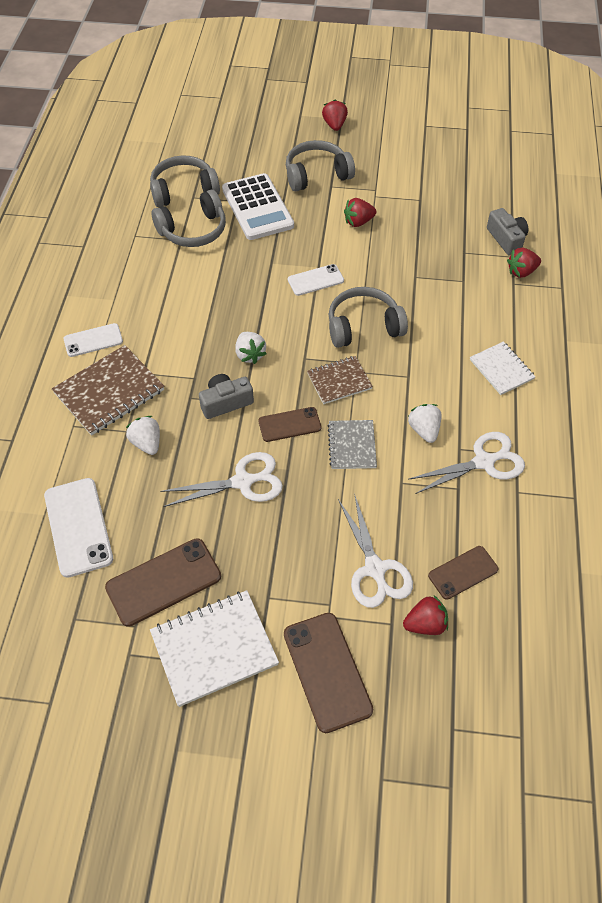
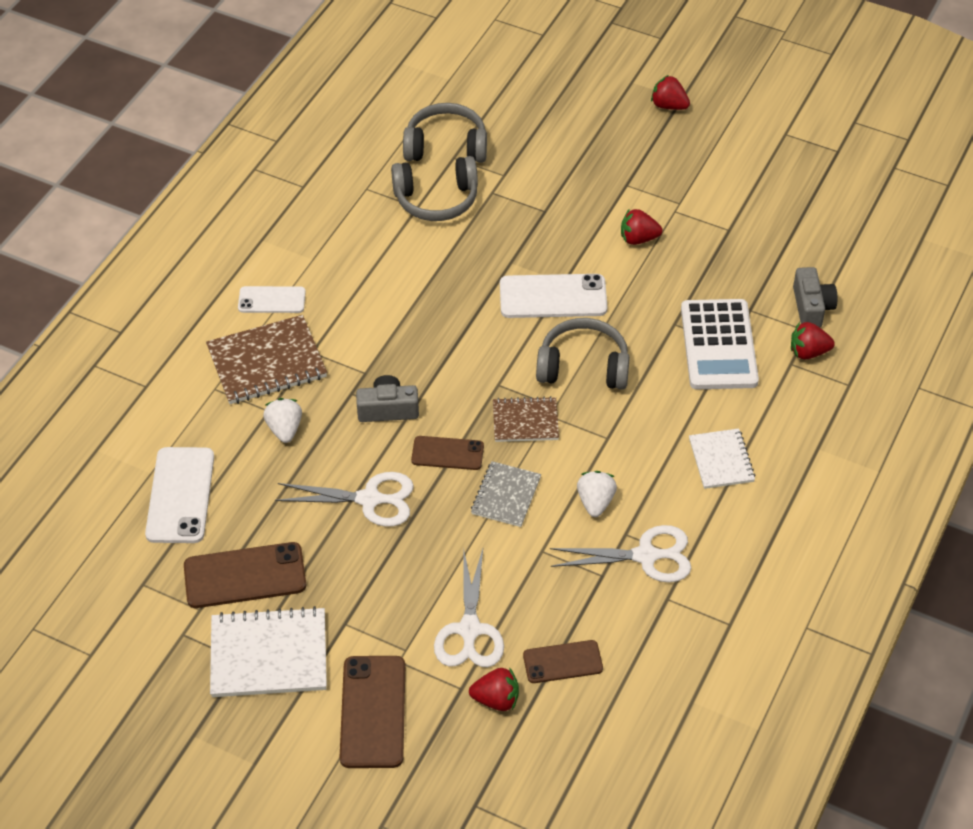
camera: 20 degrees right, 5 degrees down
(250, 355) = (438, 363): white strawberry -> none
(257, 207) = (524, 190): white calculator -> white calculator (719, 345)
(315, 280) = (553, 297): white phone -> white phone, size x1.61
(316, 175) = (615, 166): grey headphones -> none
(334, 125) = (668, 106): red strawberry -> red strawberry turned 75 degrees counterclockwise

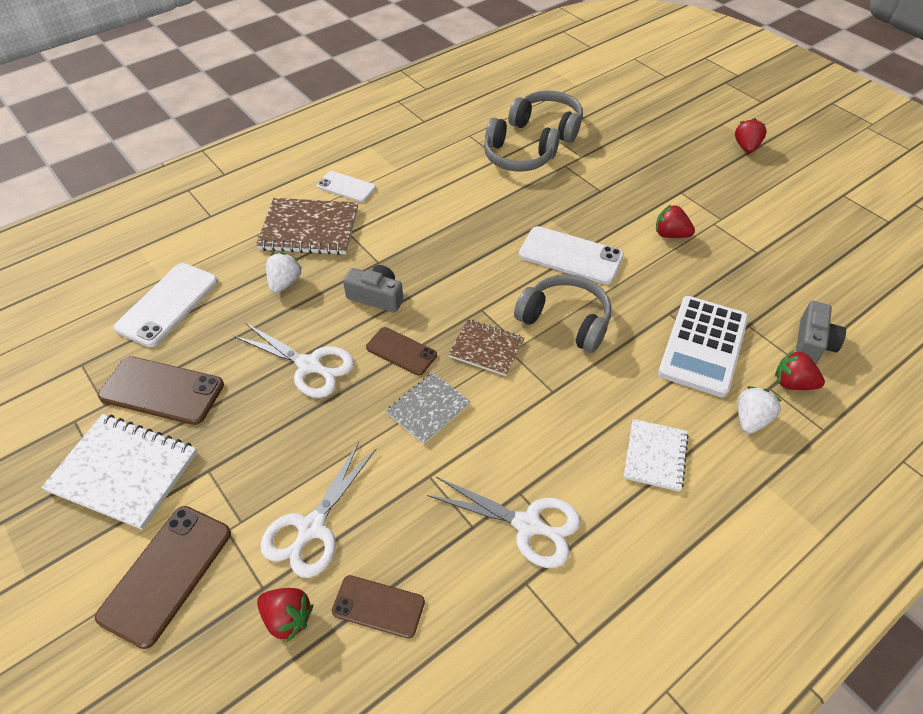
camera: 25 degrees right, 0 degrees up
(595, 502) = (508, 448): white strawberry -> white strawberry (750, 419)
(668, 106) = (746, 147): red strawberry -> red strawberry turned 45 degrees clockwise

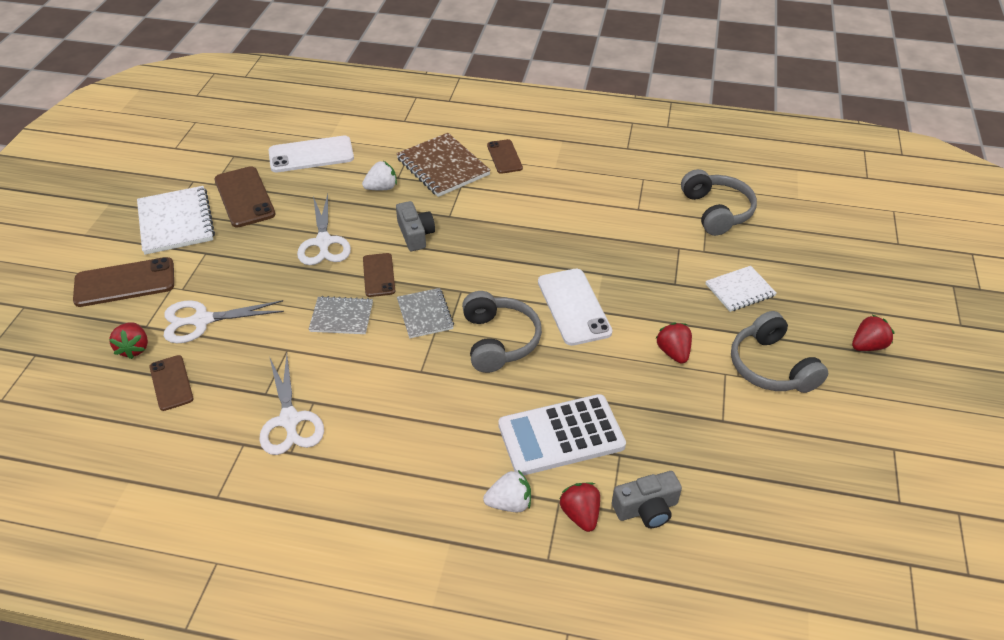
camera: 50 degrees right, 5 degrees down
(346, 187) = (504, 157): white phone -> brown phone
(486, 349) = (425, 314): brown notebook -> grey notebook
(518, 157) = (652, 217): grey headphones -> grey headphones (771, 367)
(655, 456) = (414, 460): white notebook -> white notebook (740, 290)

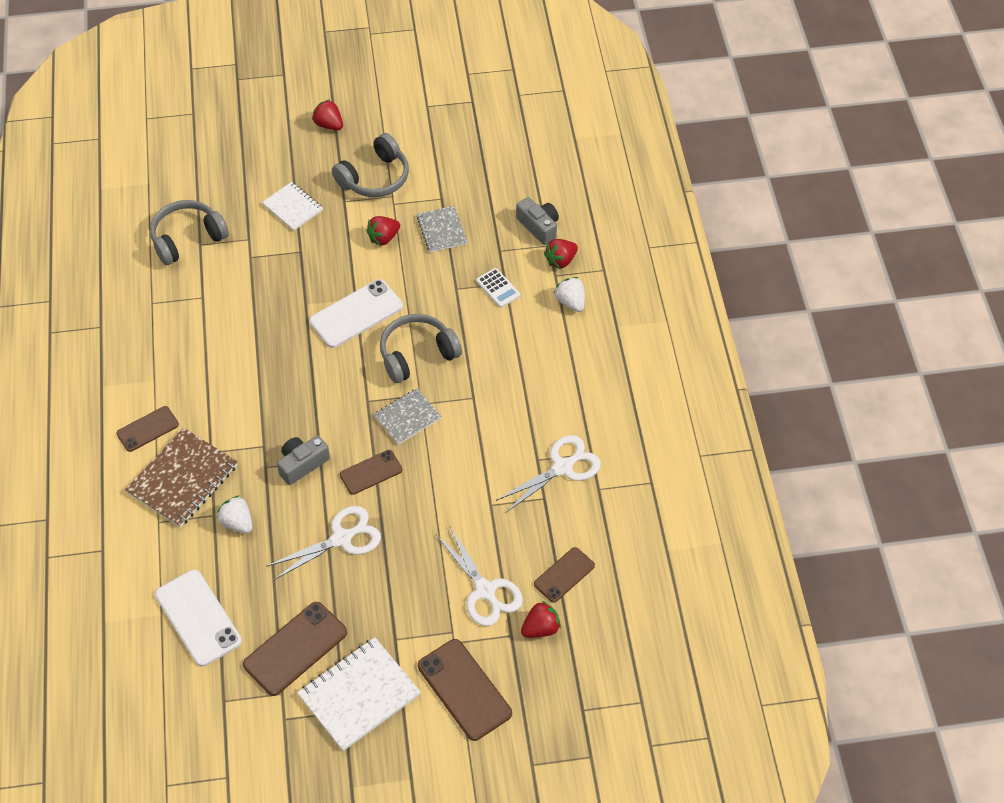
camera: 110 degrees left, 10 degrees up
(341, 317) = (436, 479): grey notebook -> grey notebook (442, 230)
(561, 435) = (498, 288): white calculator -> white calculator, size x0.47

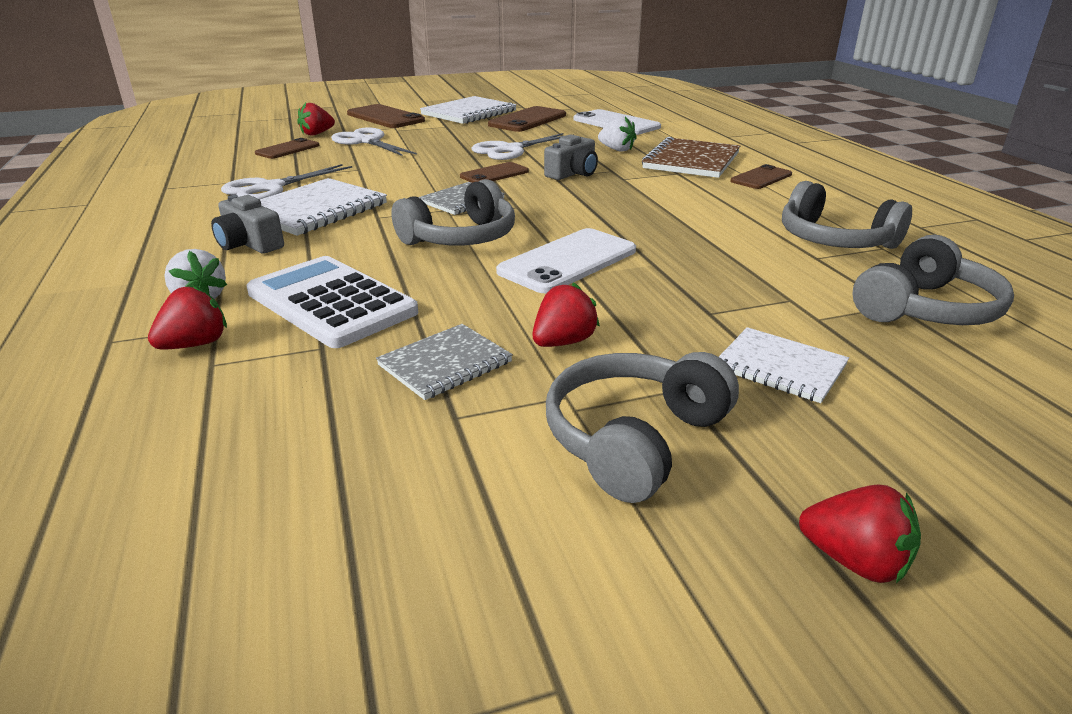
camera: 170 degrees right, 25 degrees down
(175, 316) = (834, 240): none -> grey headphones
(442, 230) = (445, 364): grey notebook -> grey notebook turned 75 degrees clockwise
(498, 288) = (331, 303): white calculator -> white calculator, size x2.11
(520, 416) = (315, 210): none -> white notebook
(539, 226) = (223, 390): grey camera -> grey camera (249, 244)

